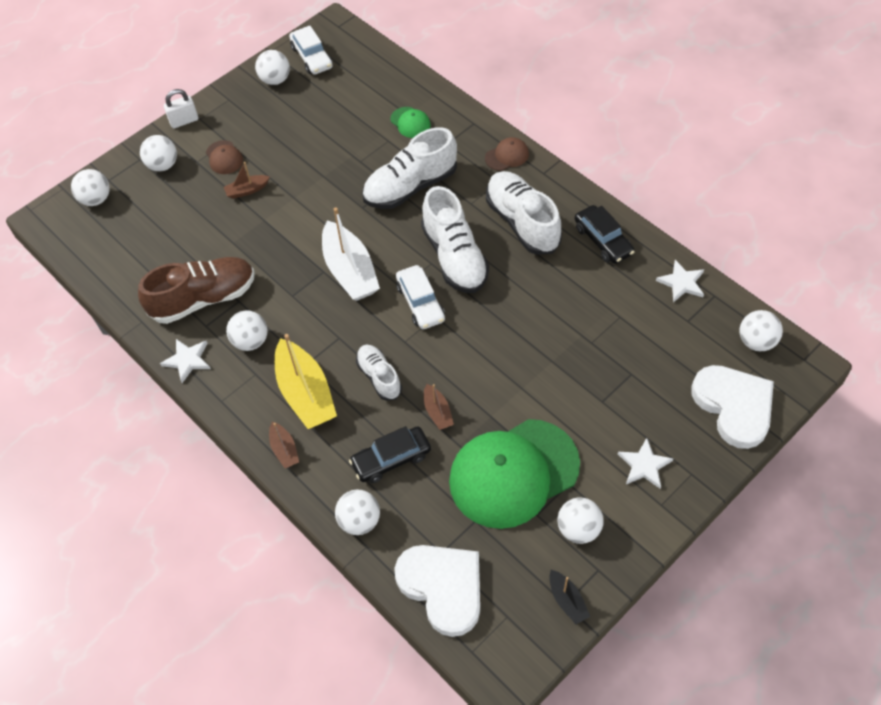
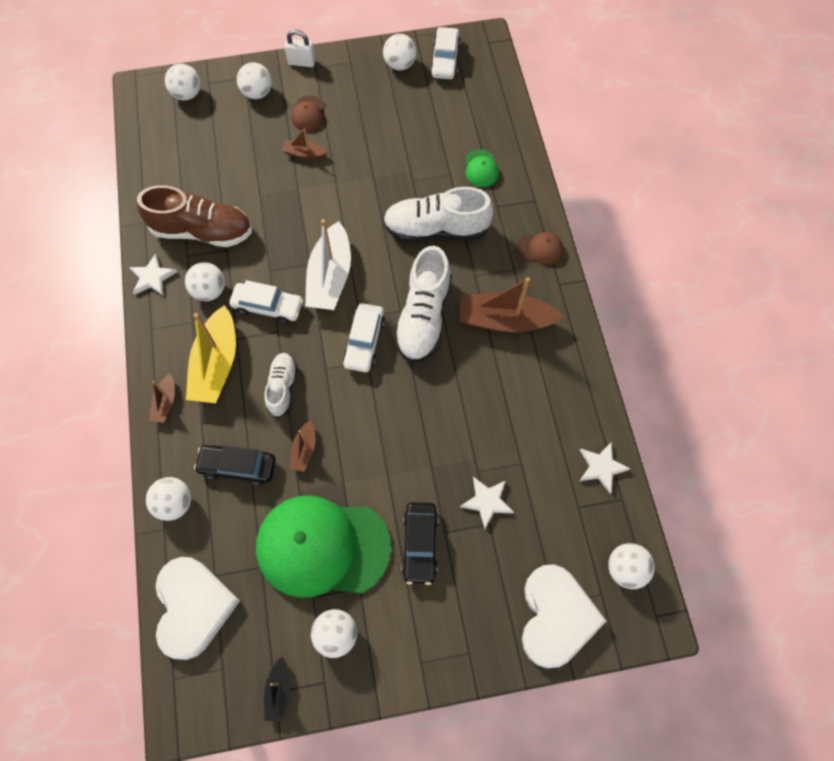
camera: 30 degrees right, 10 degrees up
(314, 323) = (268, 306): none -> white car
(522, 222) = (505, 320): white shoe -> brown boat
(603, 240) = (562, 381): black car -> black car (420, 544)
(644, 465) = (434, 616): white star -> white star (487, 501)

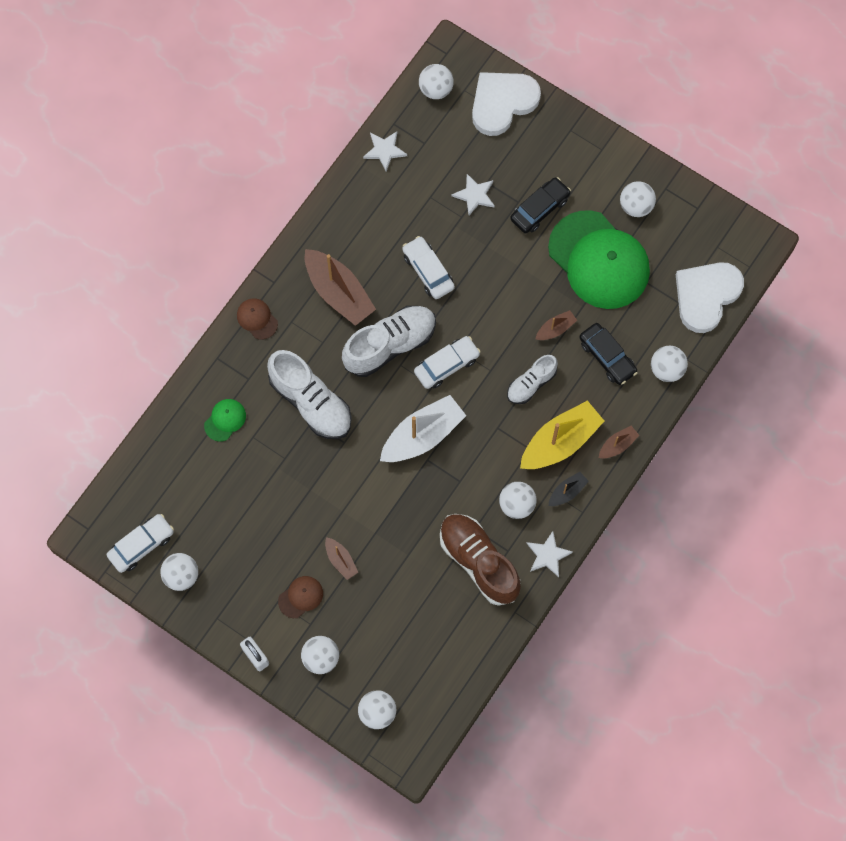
camera: 135 degrees left, 5 degrees up
(268, 306) = (487, 453): white car -> white car (428, 271)
(278, 691) = (695, 207): black boat -> black boat (567, 492)

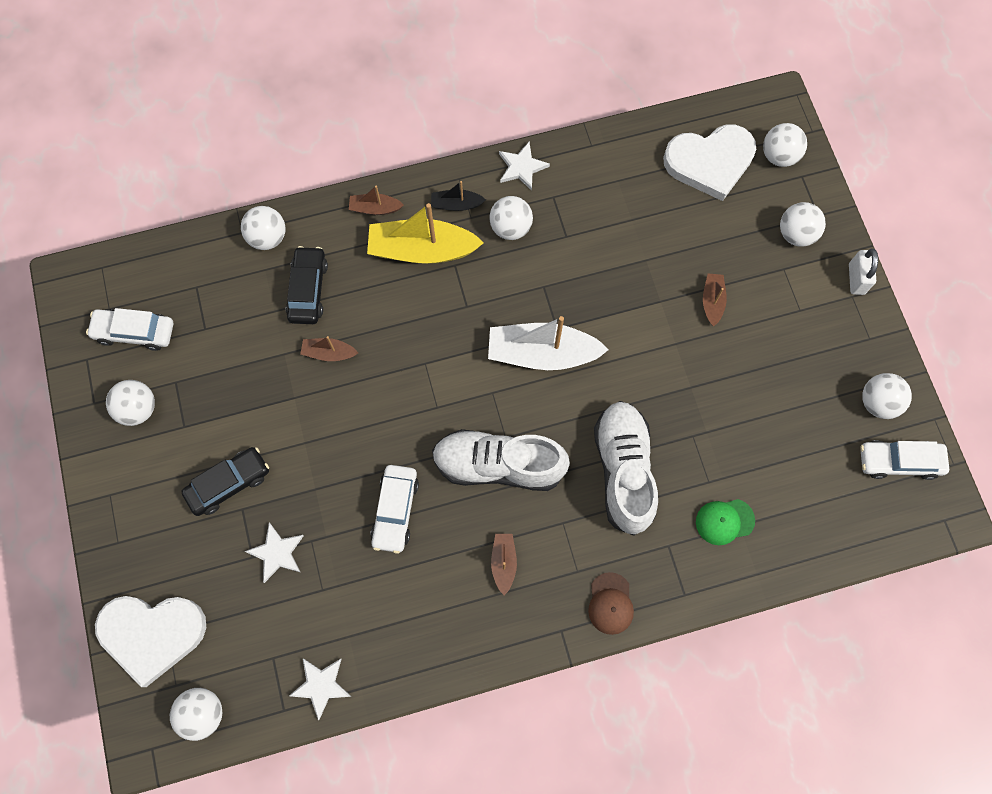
camera: 140 degrees left, 0 degrees up
(300, 597) = (775, 298): brown cap -> none
(338, 292) = (503, 563): brown boat -> brown boat, size x0.49
(446, 365) = (461, 401): white car -> white car (134, 332)
(478, 562) = (587, 207): brown shoe -> none
(531, 384) = (399, 321): white shoe -> none
(540, 209) = (229, 483): black car -> black car turned 150 degrees clockwise
(599, 260) = (225, 385): green cap -> none
(706, 296) = (166, 272): white heart -> white heart (710, 162)

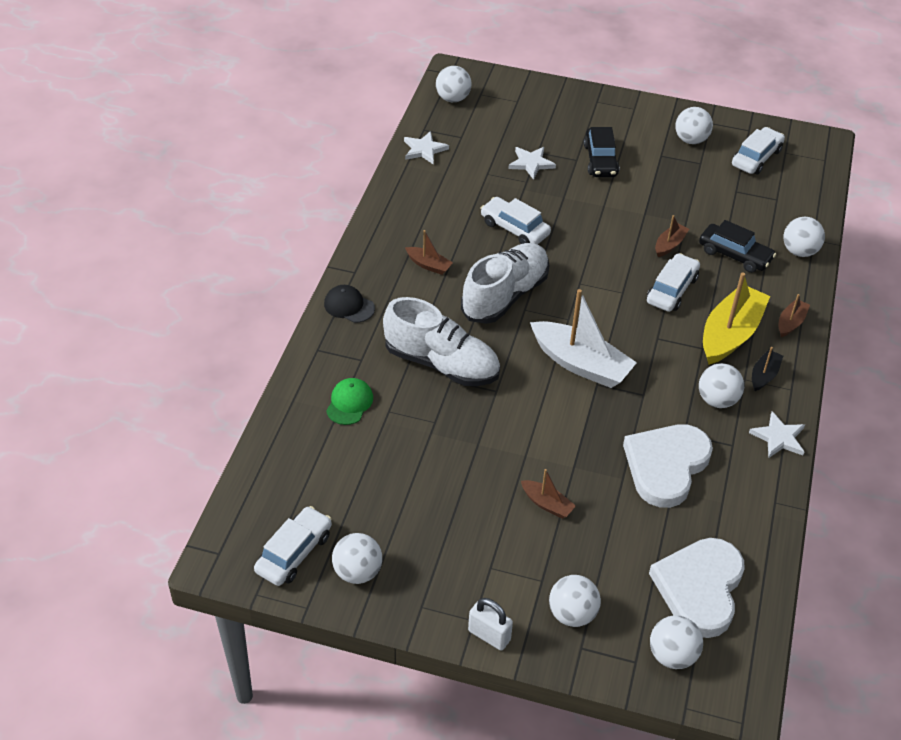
camera: 120 degrees right, 25 degrees down
(152, 634) = (522, 95): white heart -> white heart (666, 466)
(394, 322) = (672, 290): none -> white car
(542, 353) = (580, 364): white boat -> white boat turned 90 degrees clockwise
(610, 603) = (349, 306): brown cap -> black cap

